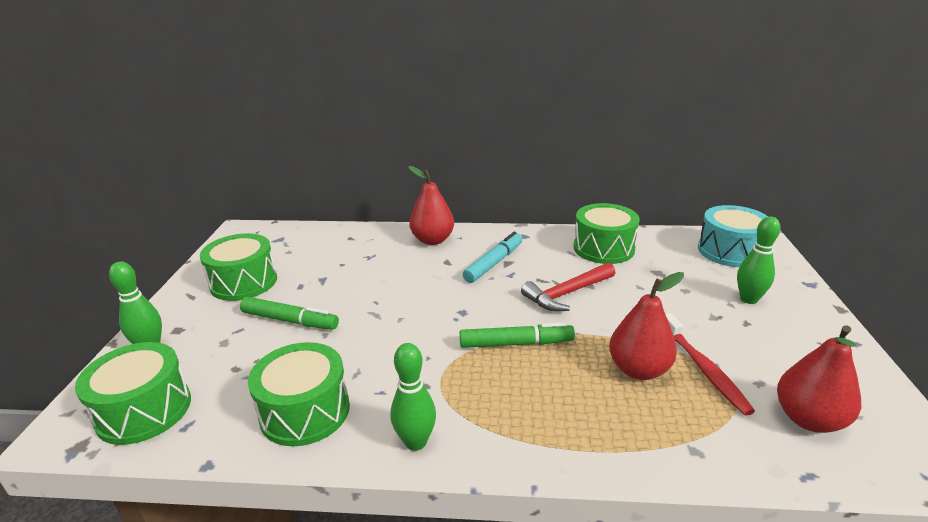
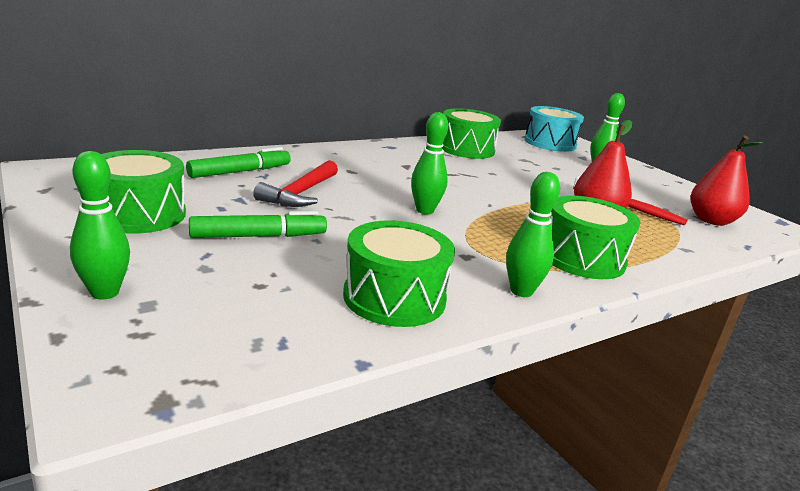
camera: 40 degrees left, 5 degrees down
(144, 410) = (202, 346): green drum -> green drum (582, 258)
(432, 240) = (311, 157): red pear -> none
(453, 322) = (425, 210): none -> green bowling pin
(494, 263) = (395, 167): turquoise marker -> none
(516, 343) = (495, 215): green marker -> green marker (240, 172)
(567, 294) = (484, 180): red hammer -> red hammer (300, 193)

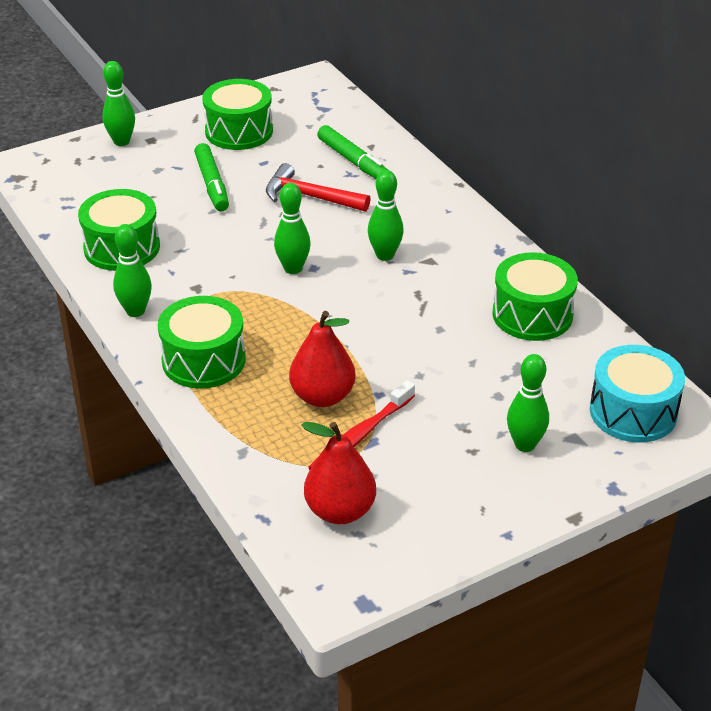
camera: 95 degrees right, 15 degrees up
(400, 177) = (385, 255): none -> green bowling pin

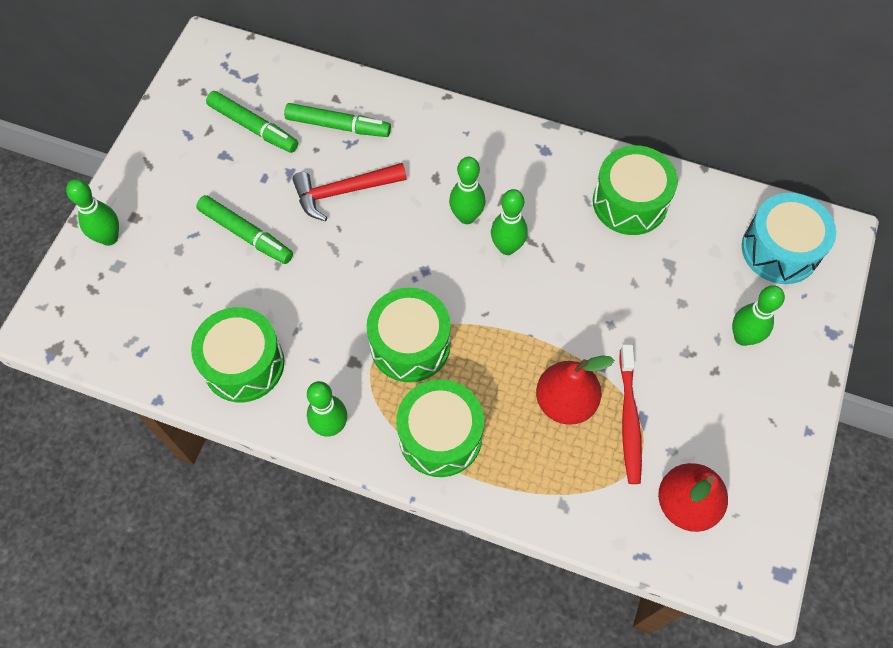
camera: 40 degrees left, 25 degrees up
(239, 131) = (205, 154): green drum -> green drum (410, 344)
(291, 133) = (253, 127): none -> green marker
(293, 268) = (410, 283): green bowling pin -> green bowling pin (507, 247)

